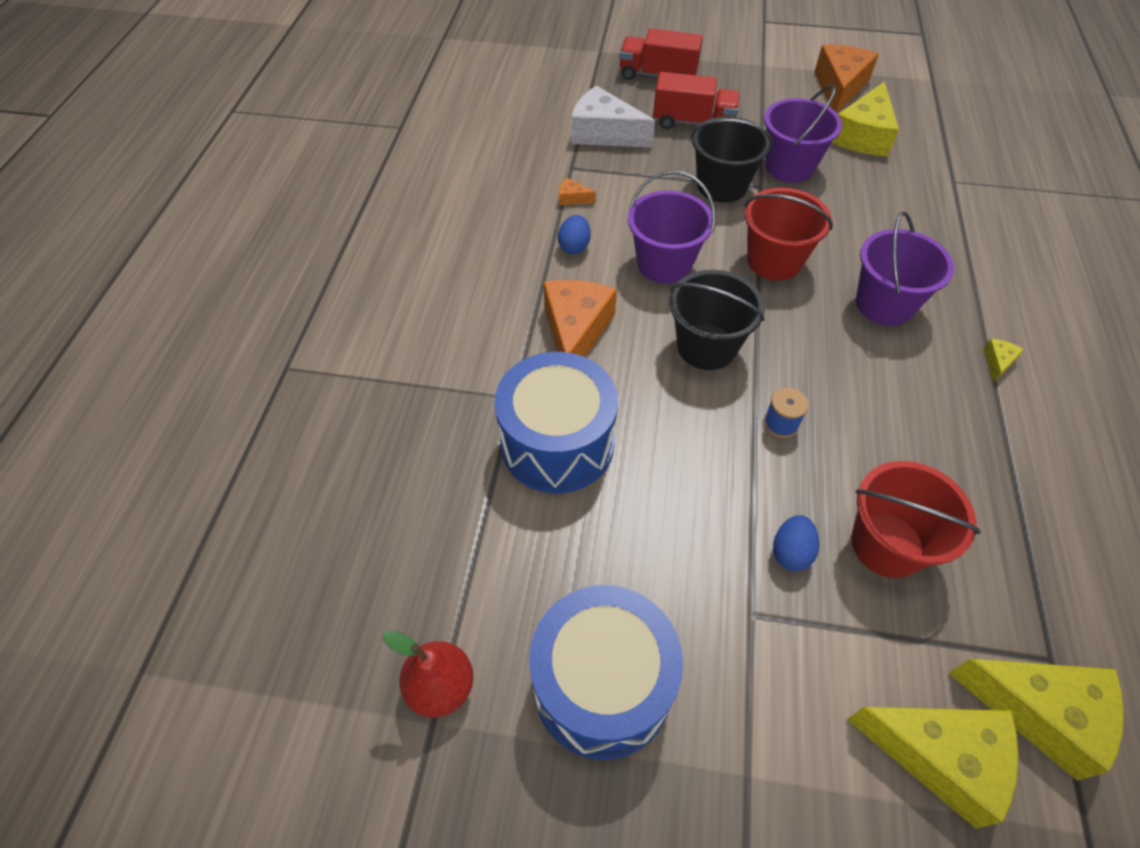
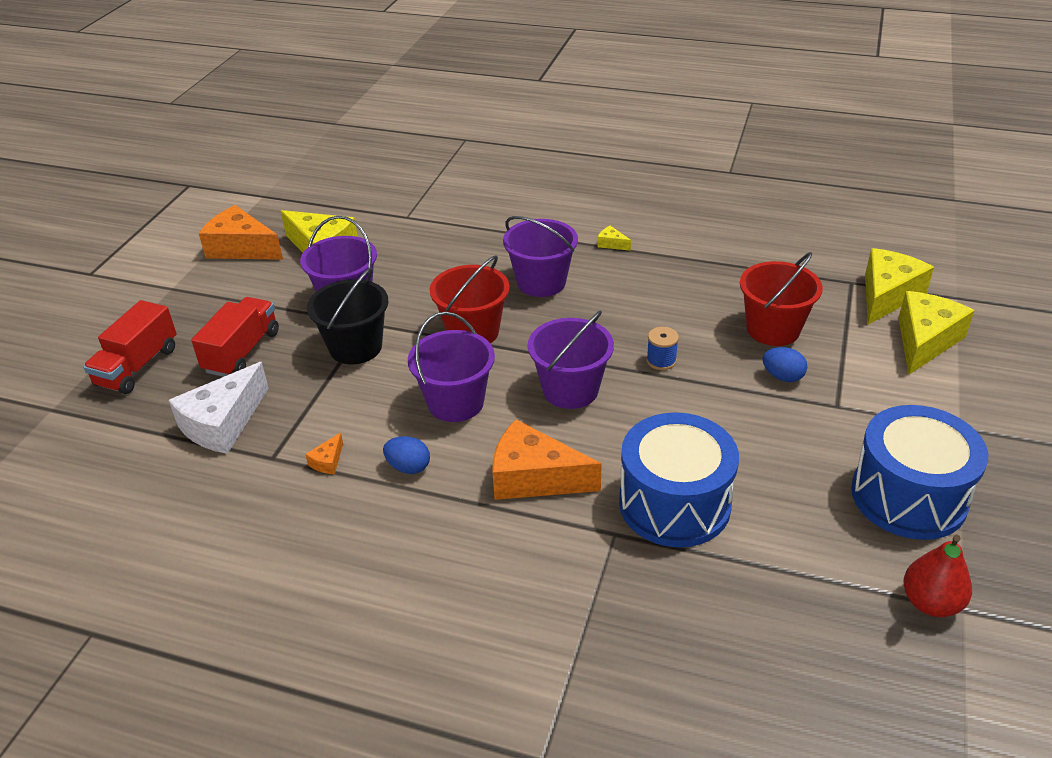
camera: 80 degrees left, 15 degrees down
(706, 347) = (570, 390): black bucket -> purple bucket

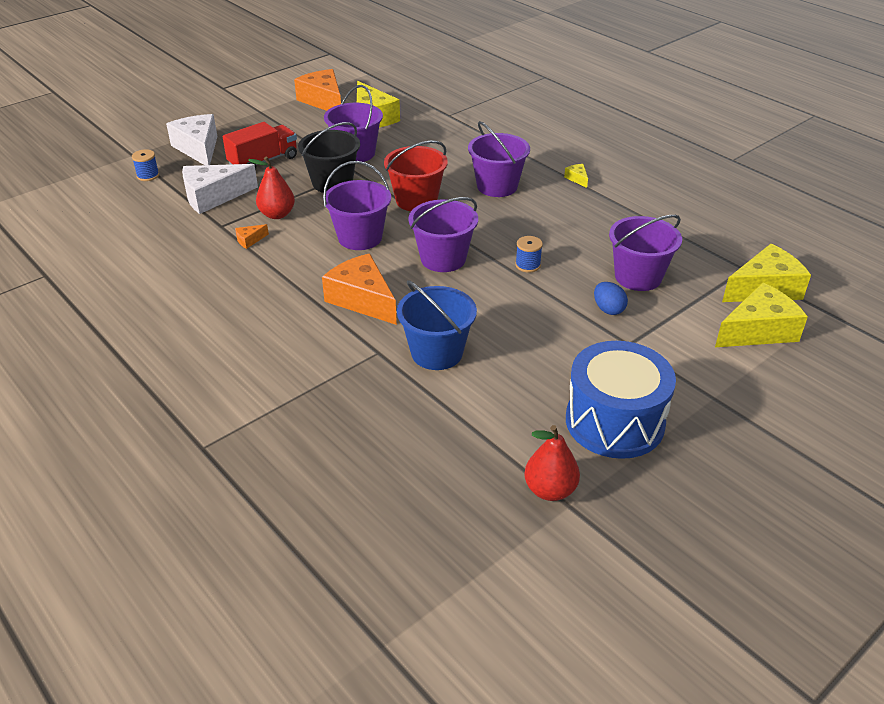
camera: 30 degrees right, 0 degrees up
(103, 429) = (148, 175): none -> blue spool
(138, 366) = (198, 148): red truck -> white cheese
(328, 414) = (277, 214): none -> red pear
(408, 467) = (292, 262): blue egg -> none
(674, 504) = (437, 353): blue drum -> blue bucket
(773, 329) = (638, 277): red bucket -> purple bucket

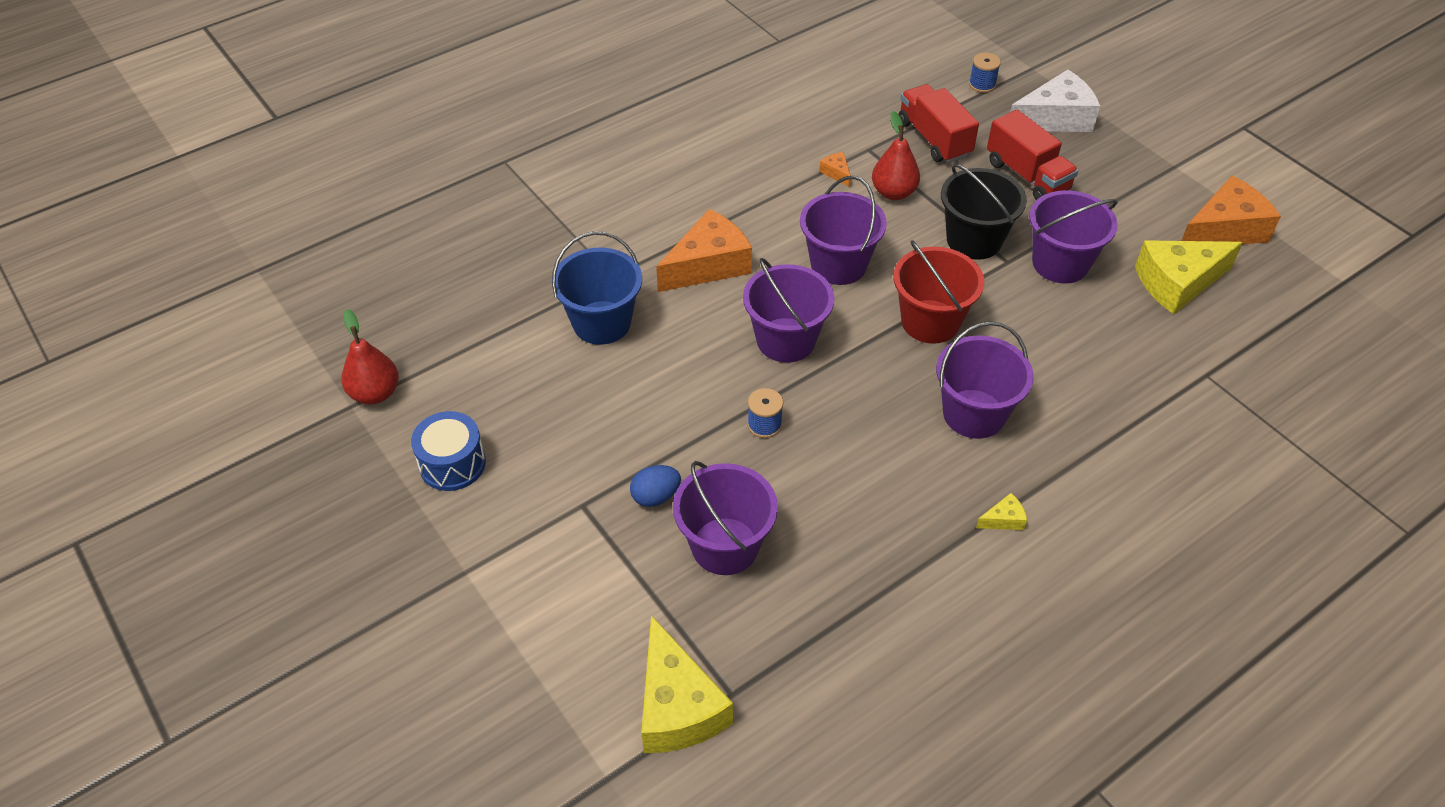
camera: 95 degrees right, 10 degrees up
(213, 197) = (934, 139): white cheese -> red truck
(614, 422) = (452, 464): blue drum -> blue drum, size x0.59
(758, 330) = (581, 664): yellow cheese -> none

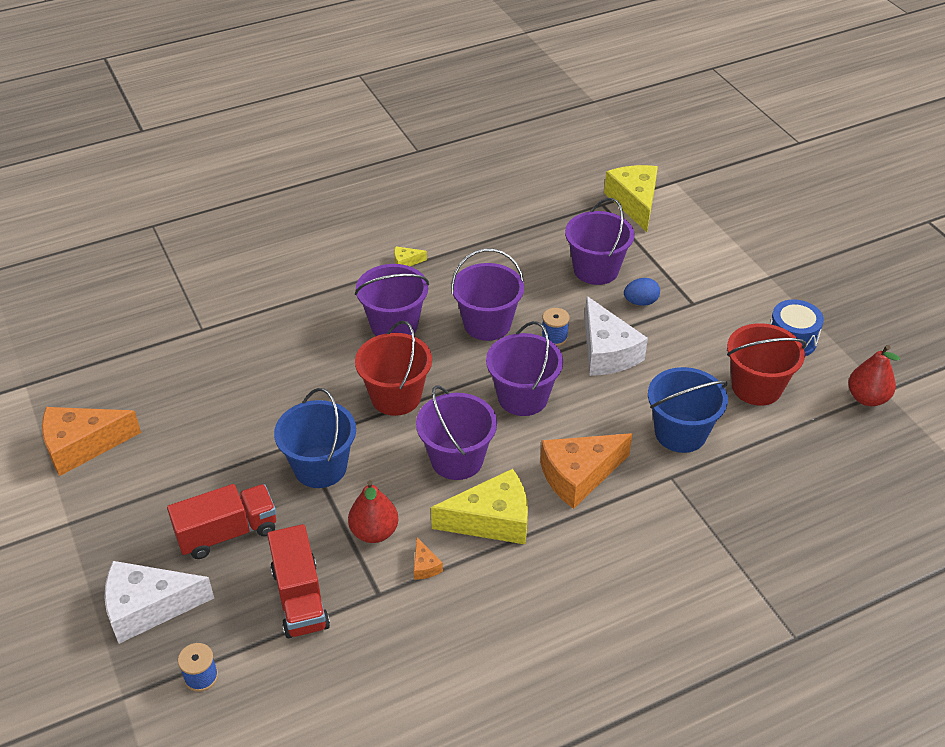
camera: 170 degrees left, 5 degrees down
(508, 390) = (756, 387): none -> red bucket
(694, 412) = (607, 352): none -> white cheese
(974, 240) = (320, 467): black bucket -> blue bucket
(1027, 176) = (227, 533): red truck -> red truck turned 90 degrees clockwise
(1060, 263) = (255, 433): purple bucket -> purple bucket (487, 324)
(1177, 283) = (166, 402): yellow cheese -> yellow cheese (492, 520)

